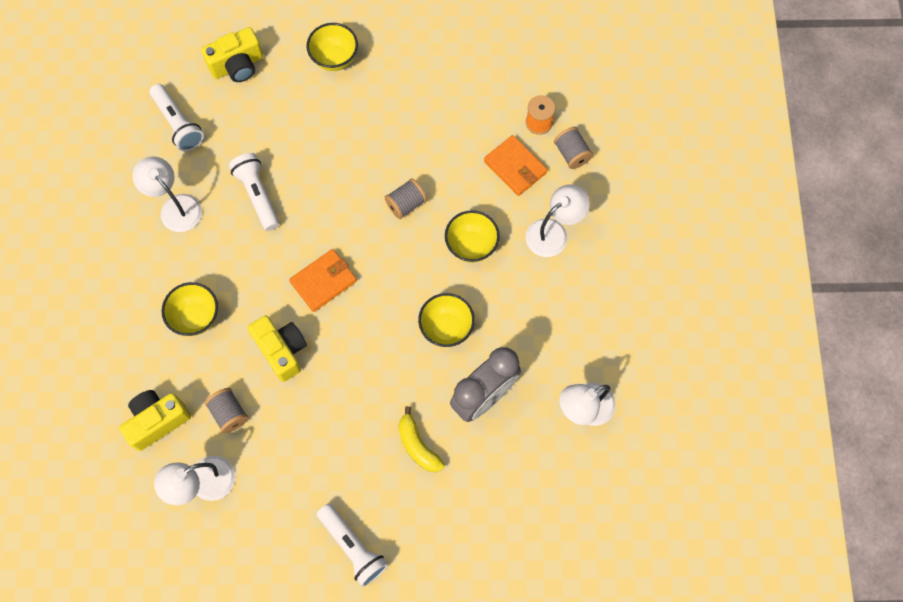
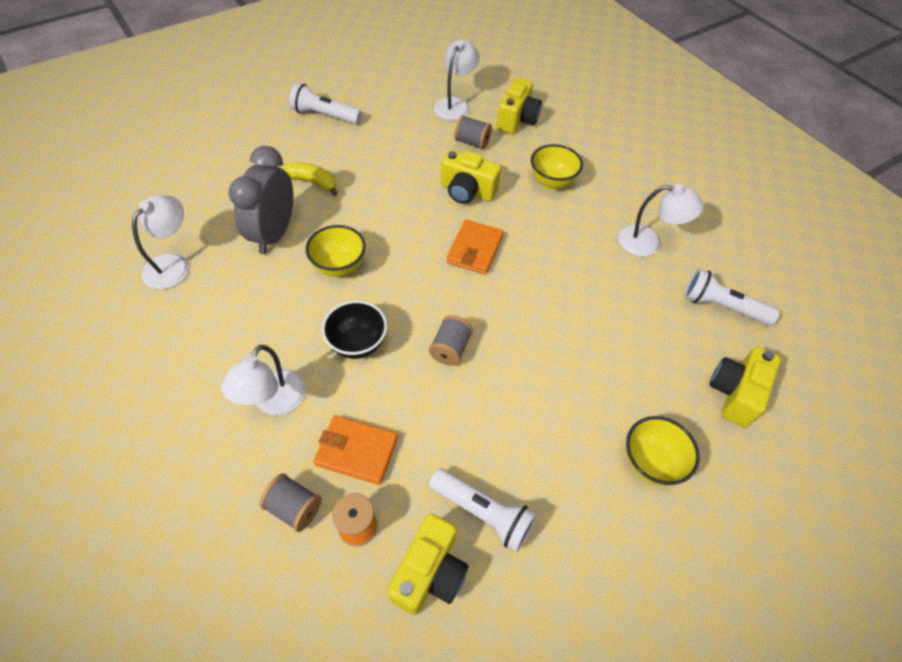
camera: 145 degrees right, 15 degrees down
(258, 195) = (592, 285): white flashlight -> white flashlight (483, 512)
(471, 246) = (357, 344): yellow bowl -> black bowl
(511, 77) = (429, 572): none -> yellow camera

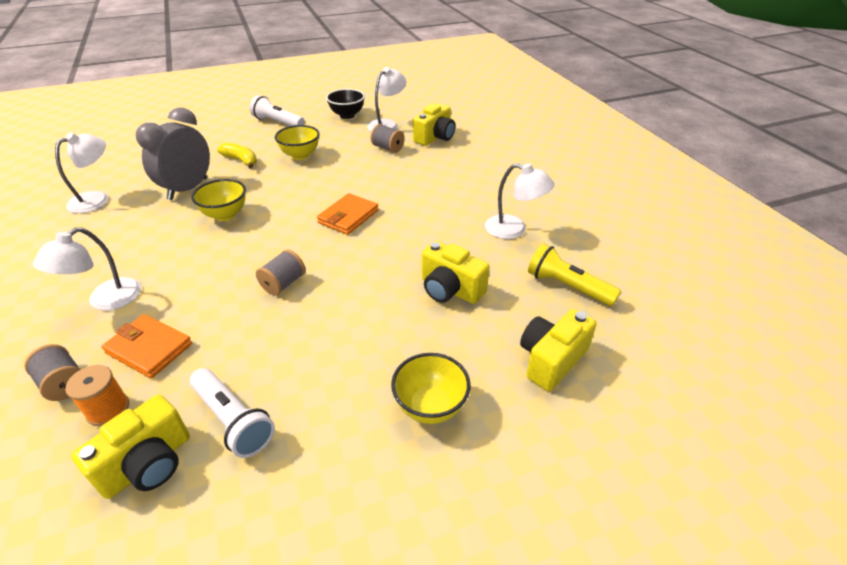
camera: 15 degrees right, 15 degrees down
(357, 344) = (204, 269): black bowl -> black bowl (347, 115)
(467, 191) = (365, 178): yellow camera -> yellow camera (450, 289)
(552, 182) = (444, 179): yellow bowl -> yellow bowl (300, 155)
(722, 307) = (567, 287): white flashlight -> yellow flashlight

